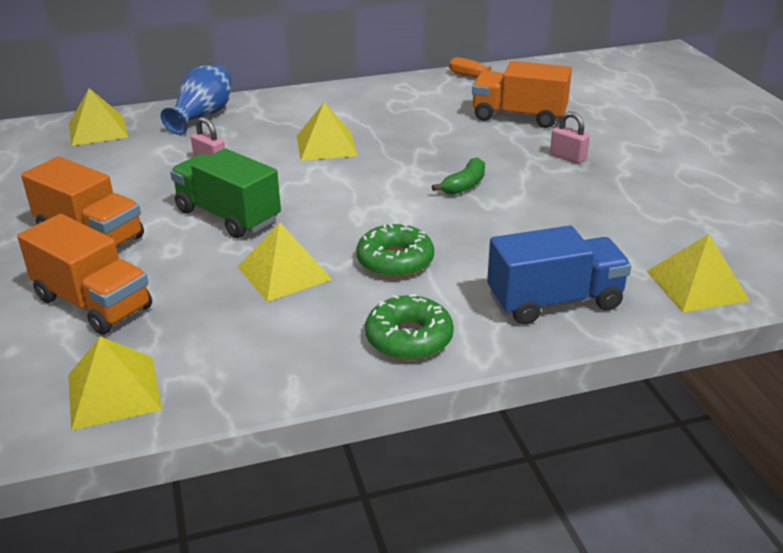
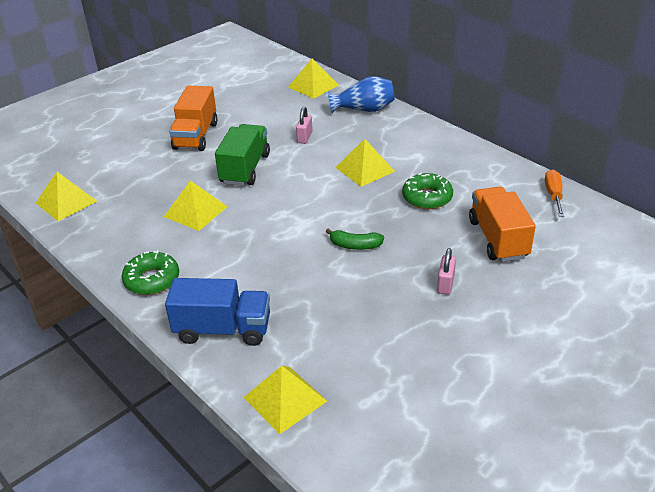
camera: 65 degrees right, 5 degrees up
(93, 303) = (134, 165): orange truck -> none
(395, 261) = (233, 247): green donut -> green donut (427, 197)
(554, 301) = (223, 329): blue truck -> blue truck turned 45 degrees counterclockwise

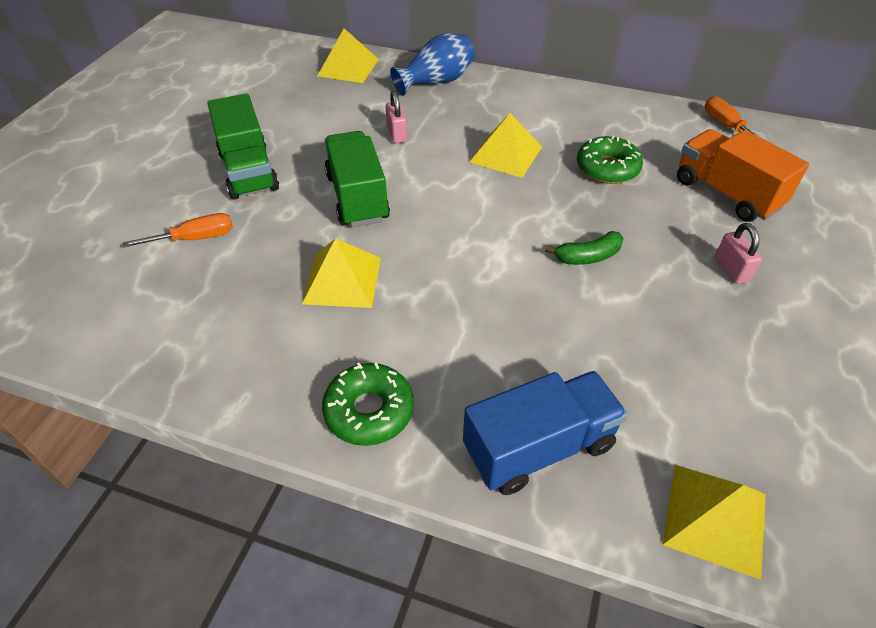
camera: 30 degrees left, 10 degrees up
(66, 202) = (124, 333): yellow pyramid -> none
(137, 165) = (195, 238): none -> orange screwdriver
(196, 136) = (248, 171): orange truck -> green truck

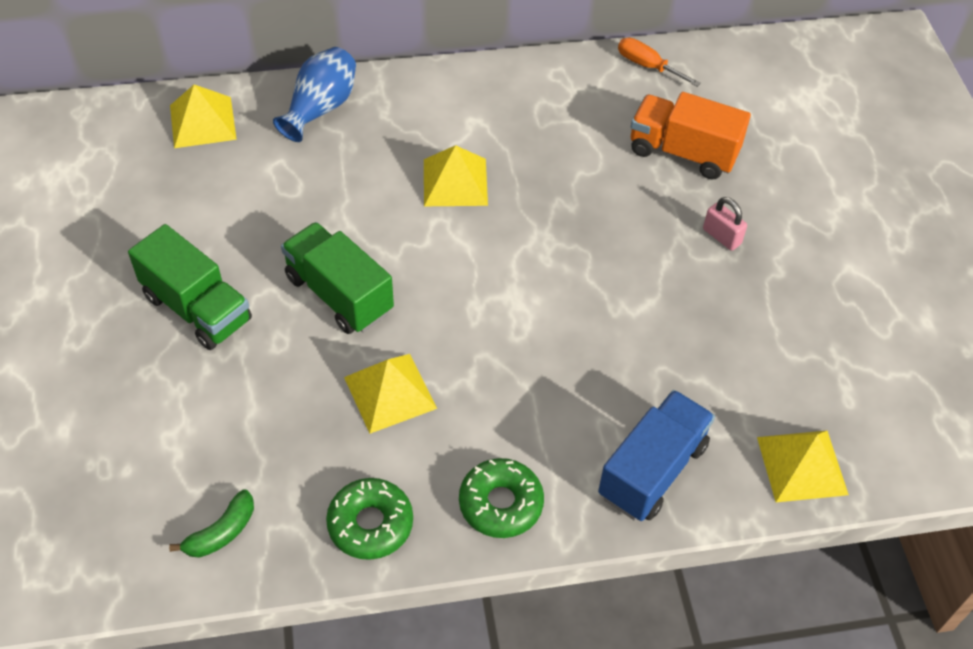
camera: 30 degrees left, 5 degrees up
(195, 238) = (206, 410): orange screwdriver -> none
(397, 134) = (325, 198): pink padlock -> none
(588, 256) = (597, 273): green banana -> green banana (221, 532)
(607, 168) = (562, 162): green donut -> green donut (370, 524)

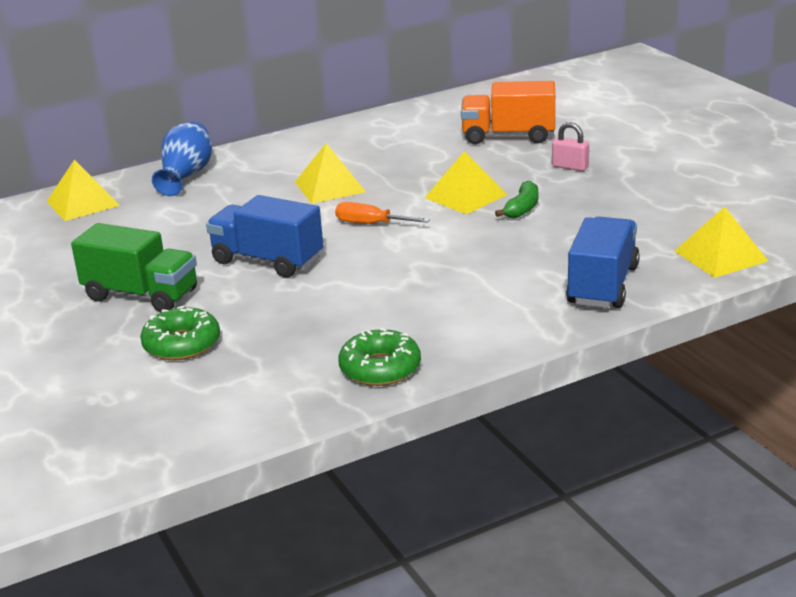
camera: 15 degrees left, 25 degrees down
(221, 532) = (245, 405): green banana -> green banana (522, 208)
(339, 294) = (267, 260): green truck -> blue truck
(390, 392) = (348, 298): yellow pyramid -> yellow pyramid (465, 196)
(501, 503) = (488, 331): green donut -> green donut (182, 344)
(647, 66) = (449, 104): orange screwdriver -> orange screwdriver (371, 224)

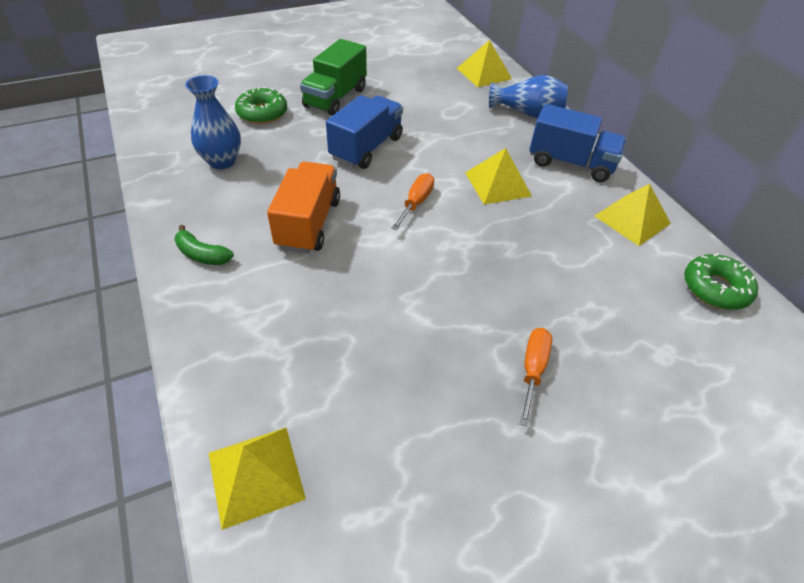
camera: 90 degrees right, 20 degrees up
(307, 352) = (222, 161): none -> blue vase
(380, 368) = (179, 192): green donut -> green donut (715, 288)
(465, 196) = (464, 269): yellow pyramid -> yellow pyramid (632, 219)
(508, 136) = (626, 325): orange truck -> orange truck (308, 223)
(522, 208) = (426, 308): green banana -> green banana (202, 254)
(570, 167) = (533, 370): pink padlock -> orange screwdriver
(603, 285) = (237, 344): blue truck -> blue truck (570, 163)

